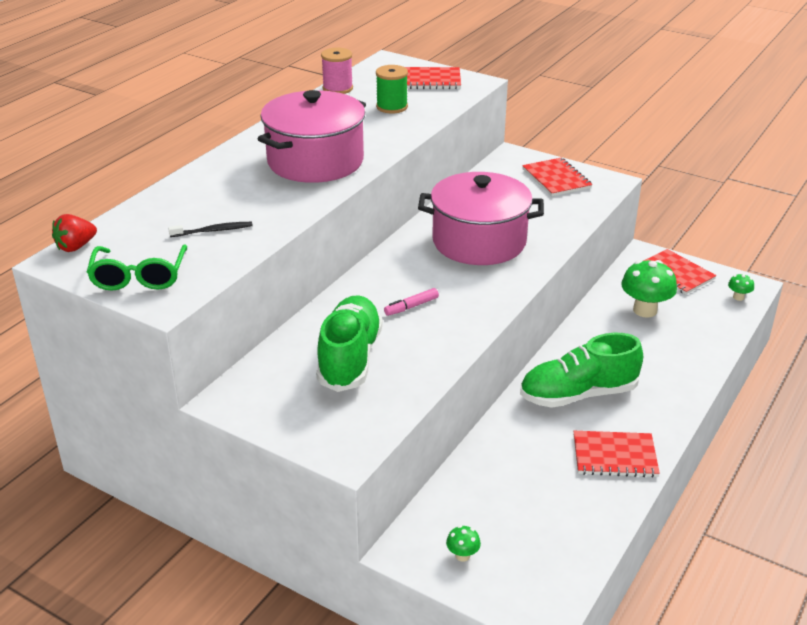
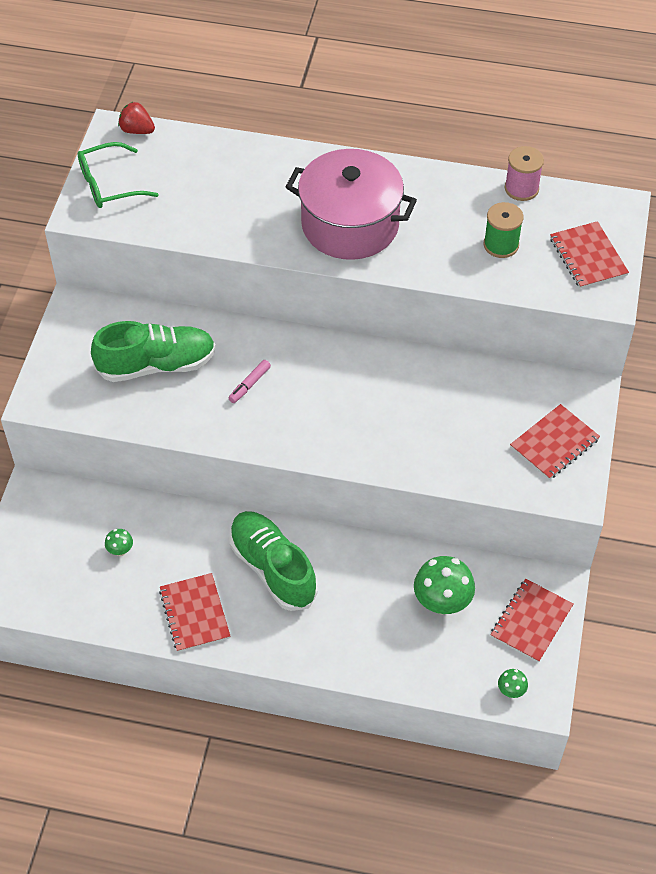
camera: 70 degrees right, 20 degrees up
(213, 231) = (195, 201): black toothbrush -> none
(411, 306) = (249, 384): pink marker -> pink marker turned 90 degrees counterclockwise
(462, 555) = (39, 529): green mushroom -> green mushroom (120, 550)
(479, 242) = (386, 406): pink pot -> none

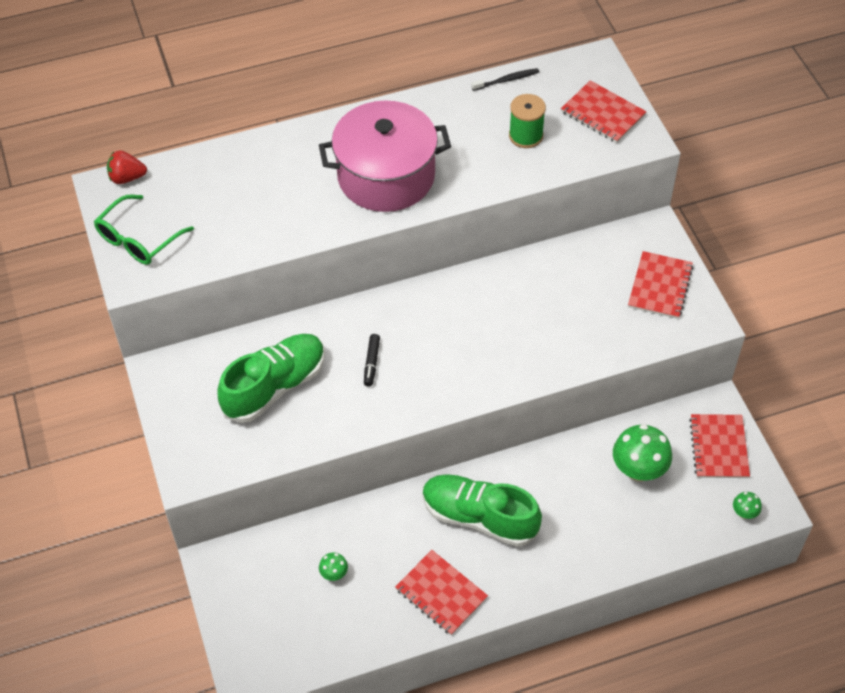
camera: 30 degrees left, 0 degrees up
(249, 384) = (371, 363): pink marker -> black marker
(521, 188) = (506, 80): pink spool -> black toothbrush

